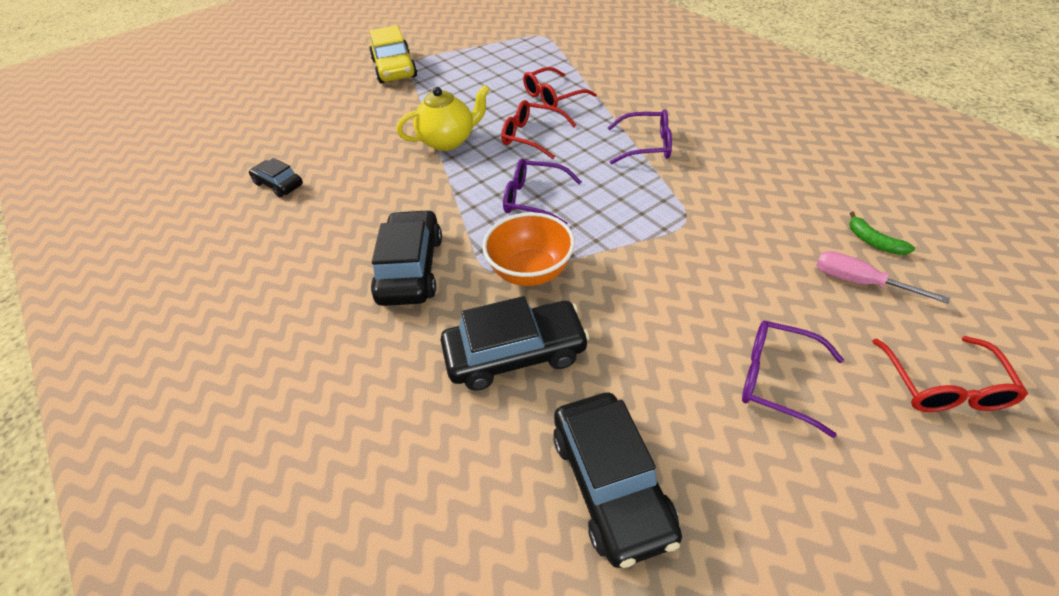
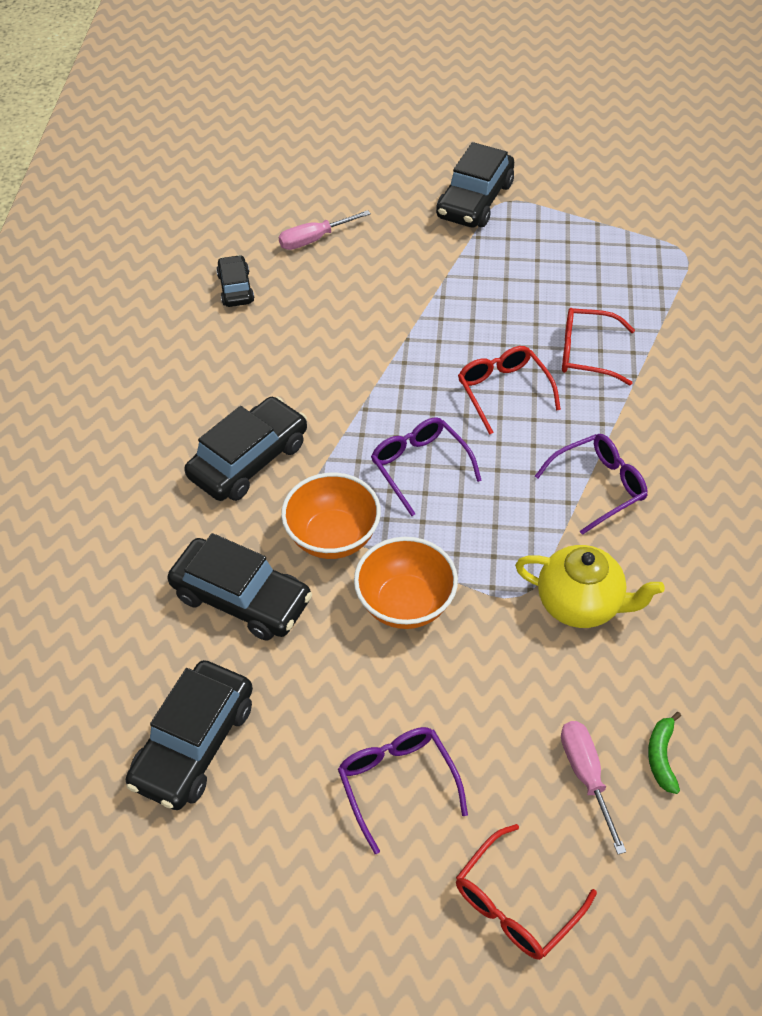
camera: 40 degrees right, 5 degrees up
(308, 133) = (314, 239): none -> pink screwdriver
(394, 68) = (475, 200): yellow car -> black car
(448, 141) = (422, 340): yellow teapot -> yellow teapot (581, 604)
(628, 274) = (405, 604): none -> orange bowl
(646, 146) = (598, 486): purple glasses -> purple glasses turned 75 degrees counterclockwise

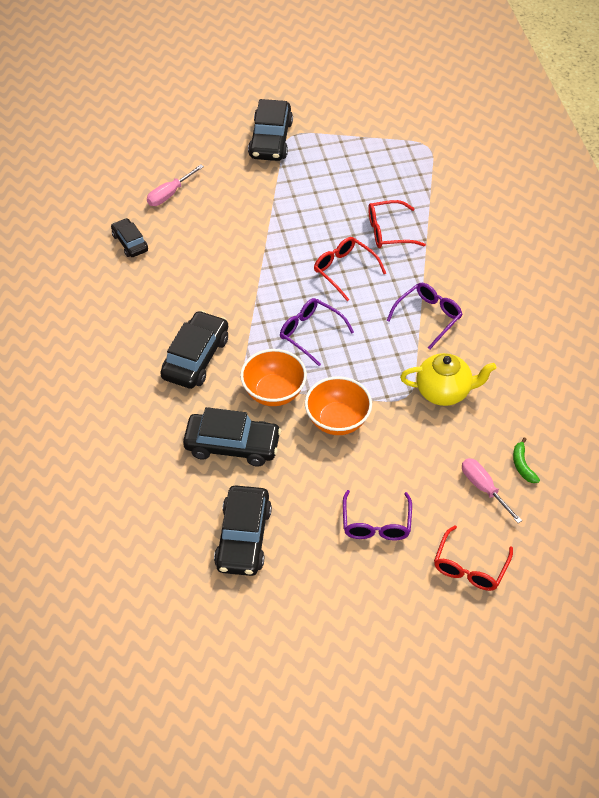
camera: 20 degrees left, 0 degrees up
(397, 783) = (376, 524): purple glasses -> purple glasses turned 135 degrees counterclockwise

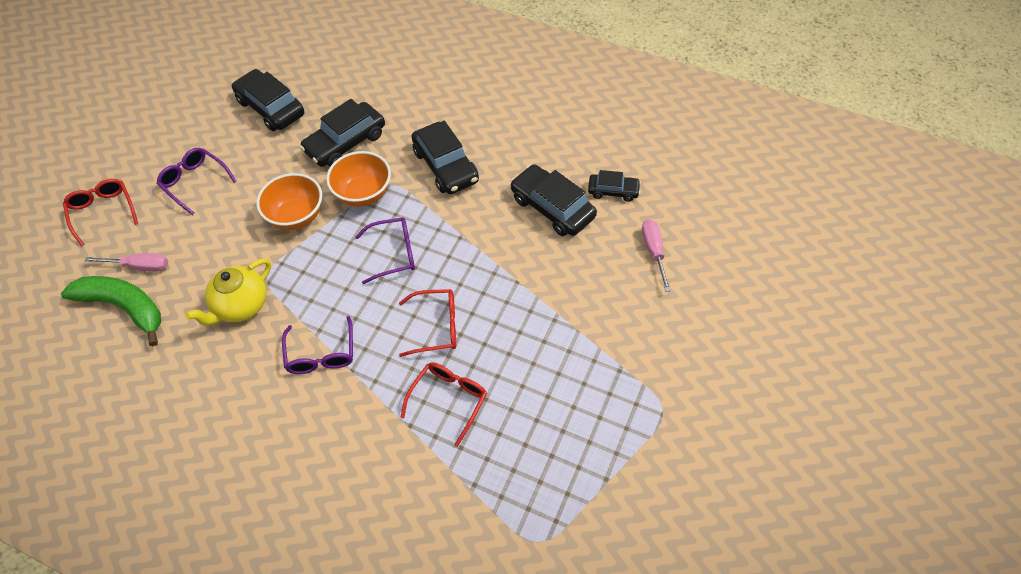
camera: 130 degrees right, 5 degrees up
(270, 139) = (670, 385): black car -> black car (552, 207)
(522, 465) = (124, 307): green banana -> green banana, size x2.25

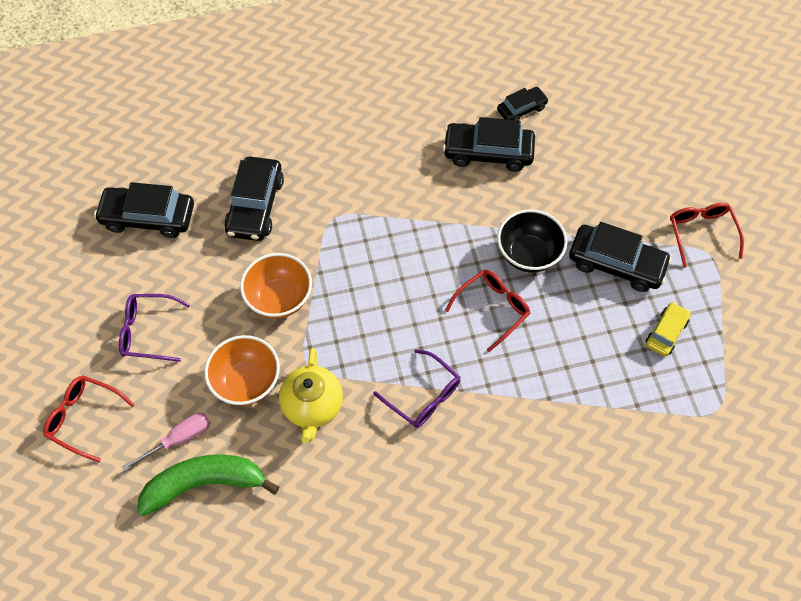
camera: 40 degrees left, 5 degrees up
(363, 193) = (319, 240): orange bowl -> orange bowl (247, 382)
(394, 254) = (398, 274): purple glasses -> none
(446, 166) = (366, 172): black car -> black car (616, 263)
(449, 400) = (558, 357): red glasses -> red glasses (701, 233)
(506, 304) = (528, 254): none -> black bowl
(558, 445) = (666, 332): none -> yellow car
(654, 251) = (596, 139): pink screwdriver -> none

